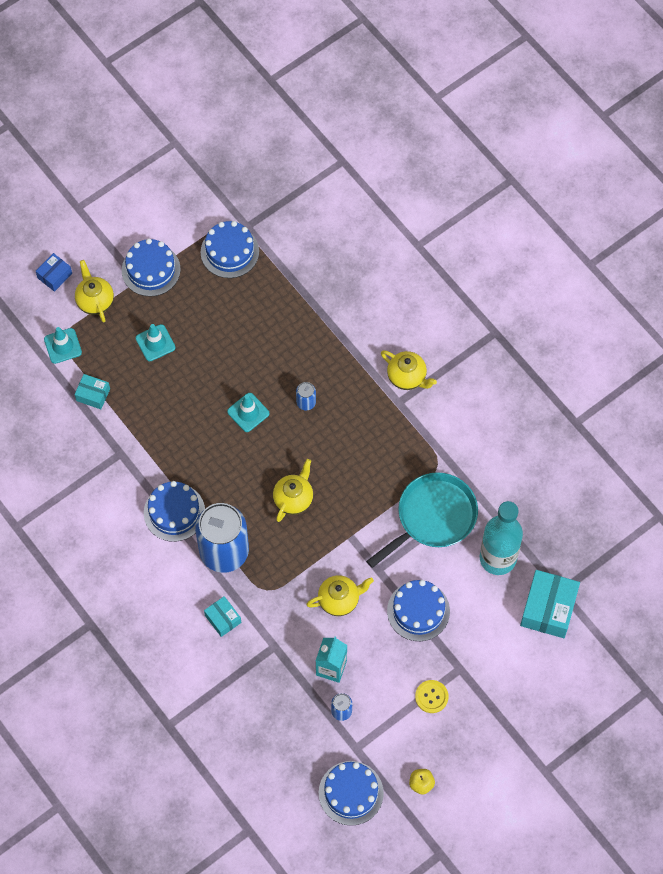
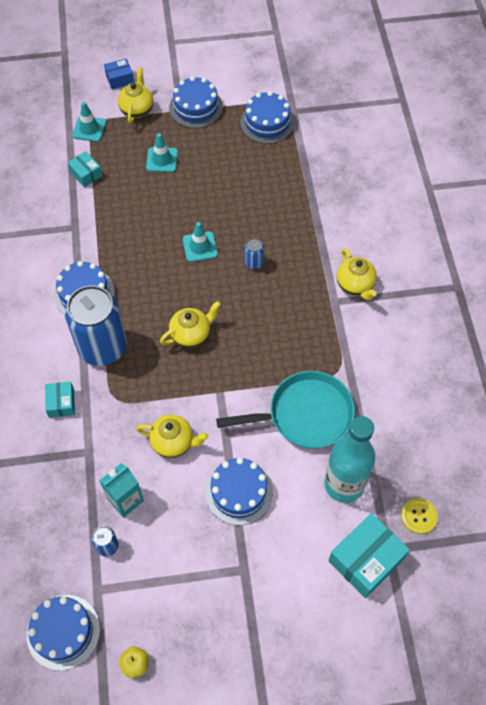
camera: 30 degrees right, 5 degrees down
(431, 697) = (200, 581): yellow button -> yellow button (418, 516)

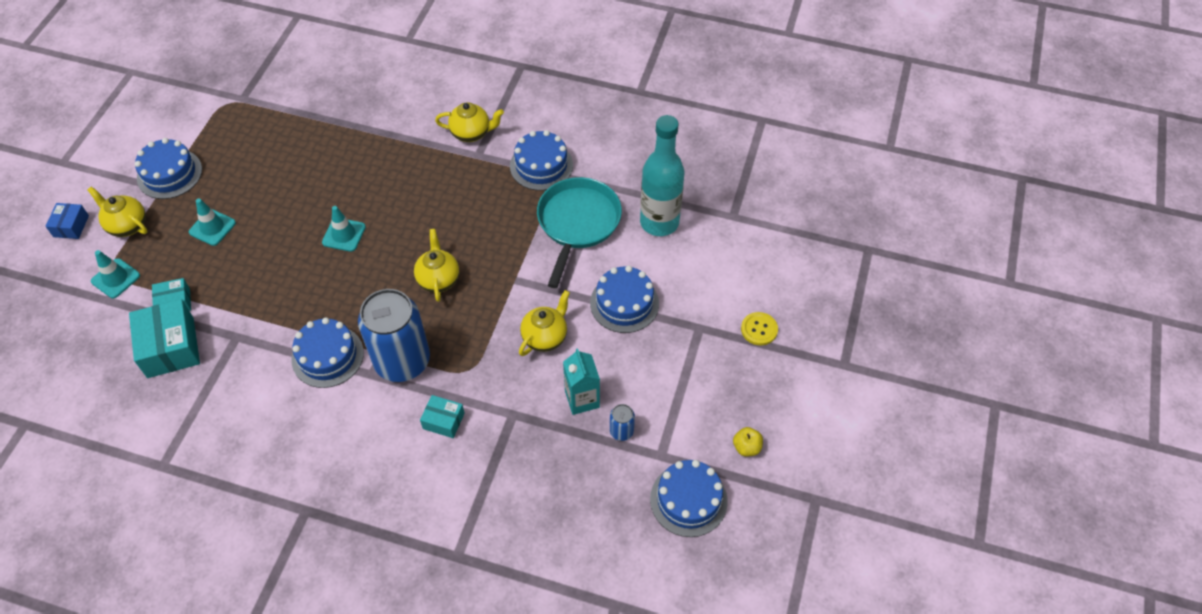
camera: 65 degrees left, 5 degrees down
(254, 262) = (393, 198): blue can -> none
(267, 122) = (239, 124): blue cake -> blue cake (541, 165)
(366, 560) = (734, 235): turquoise box -> turquoise box (171, 347)
(418, 516) = (715, 184): yellow button -> yellow button (759, 329)

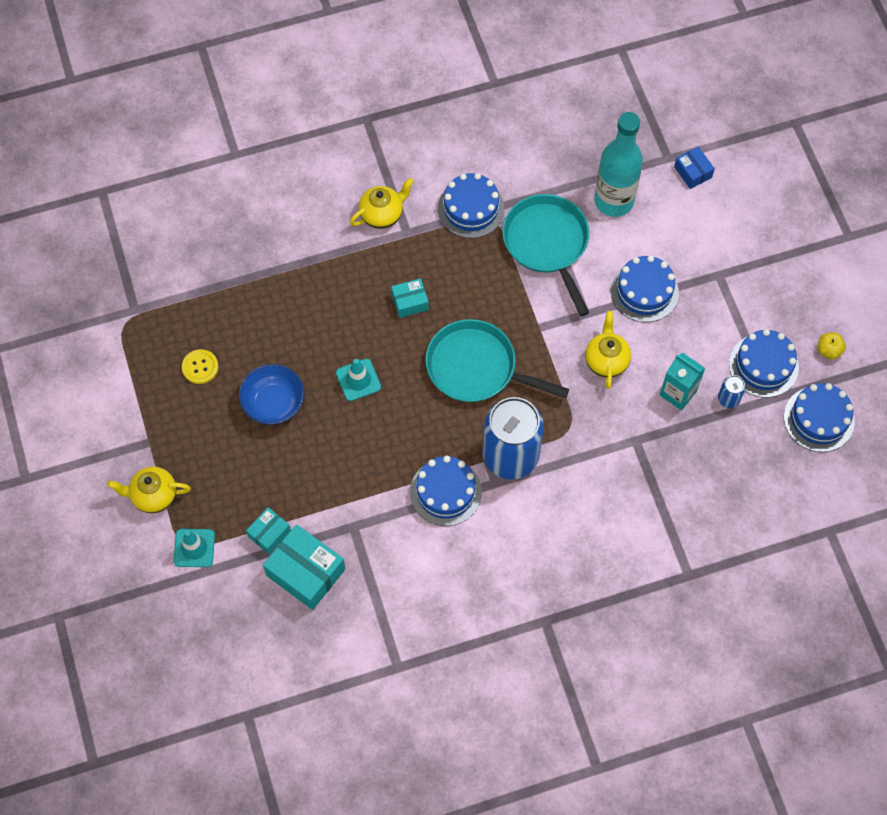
camera: 35 degrees left, 10 degrees up
(71, 226) = (101, 530): blue box -> blue box (692, 172)
(169, 174) = (141, 424): blue cake -> blue cake (763, 365)
(212, 227) = (234, 448): turquoise traffic cone -> none
(269, 214) = (273, 403): none -> blue bowl
(438, 279) = (476, 367): yellow teapot -> turquoise pan
(443, 421) = (587, 481): turquoise box -> turquoise box (410, 302)
(759, 329) = (765, 247): yellow button -> yellow button (200, 367)

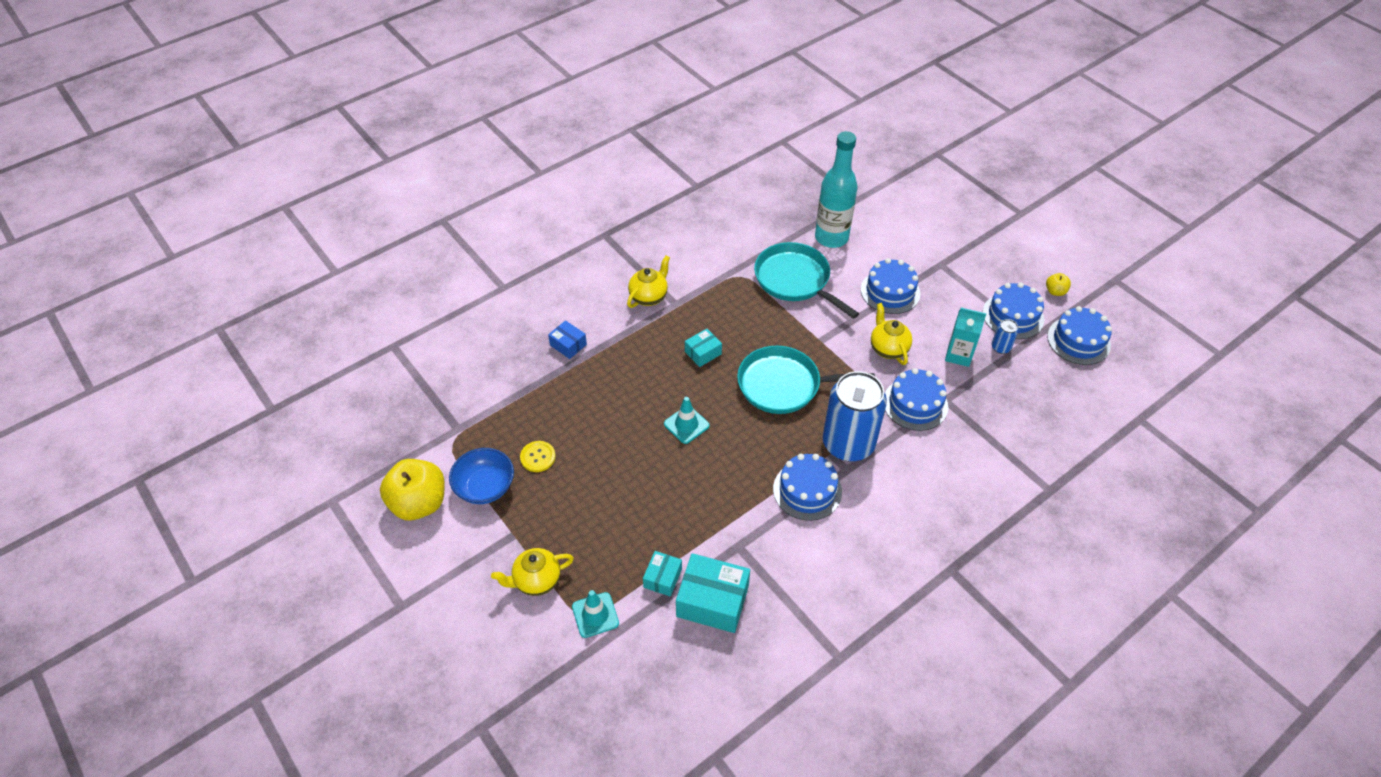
camera: 20 degrees left, 15 degrees down
(73, 379) = (419, 503): none -> yellow apple
(273, 403) = (618, 466): blue bowl -> blue bowl (485, 487)
(471, 208) = (720, 273): blue cake -> blue cake (915, 404)
(692, 172) = (881, 203): blue box -> blue box (568, 345)

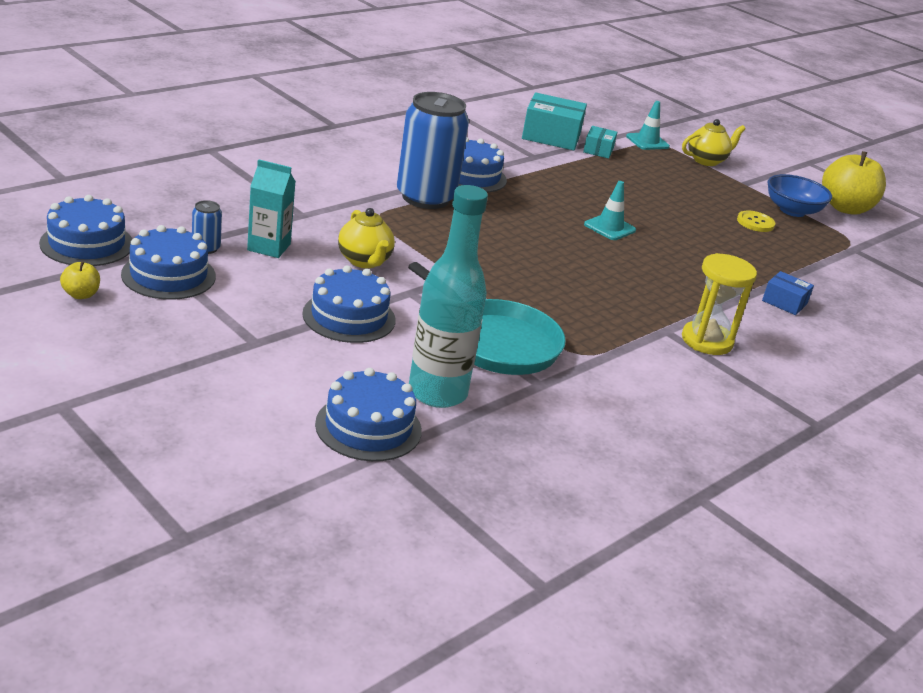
camera: 170 degrees right, 20 degrees down
(649, 297) = (707, 341): yellow teapot -> yellow hourglass
(703, 353) = (610, 280): turquoise box -> none
(784, 385) = (502, 244): turquoise pan -> none
(915, 404) = (341, 215): blue cake -> blue cake (368, 427)

